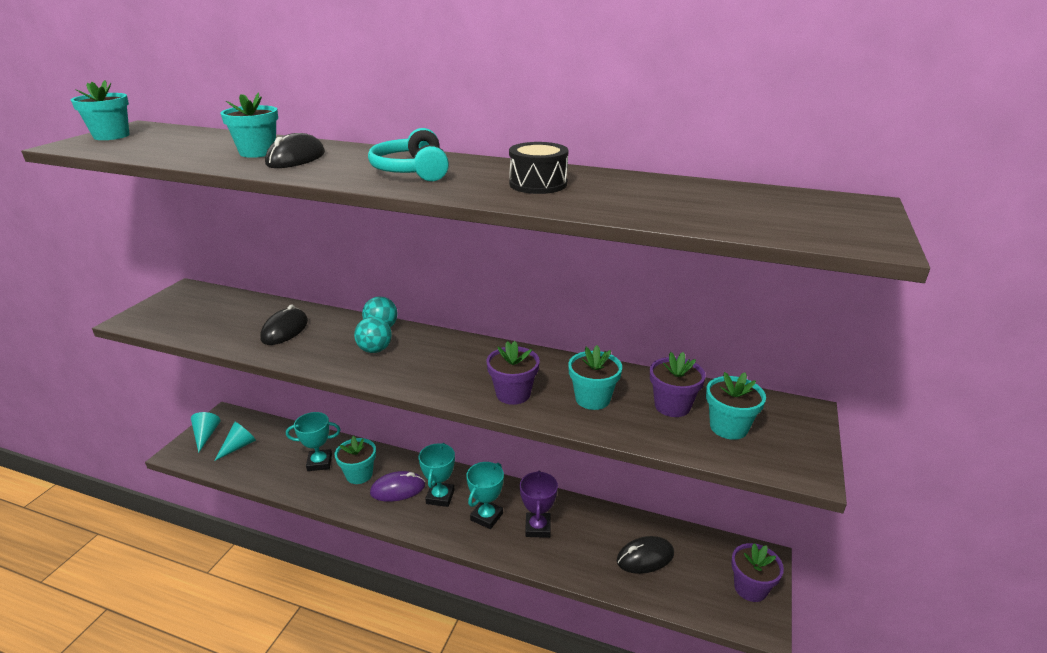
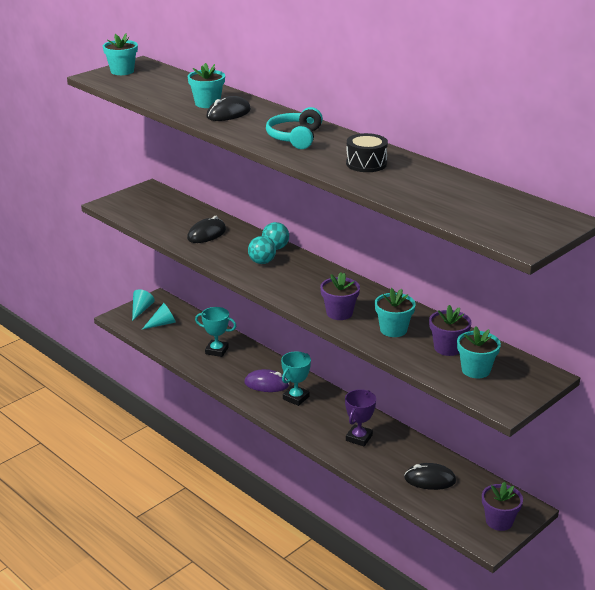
camera: 25 degrees right, 0 degrees up
(359, 474) = (242, 366): turquoise flower pot -> none
(486, 517) = (324, 420): turquoise trophy -> none

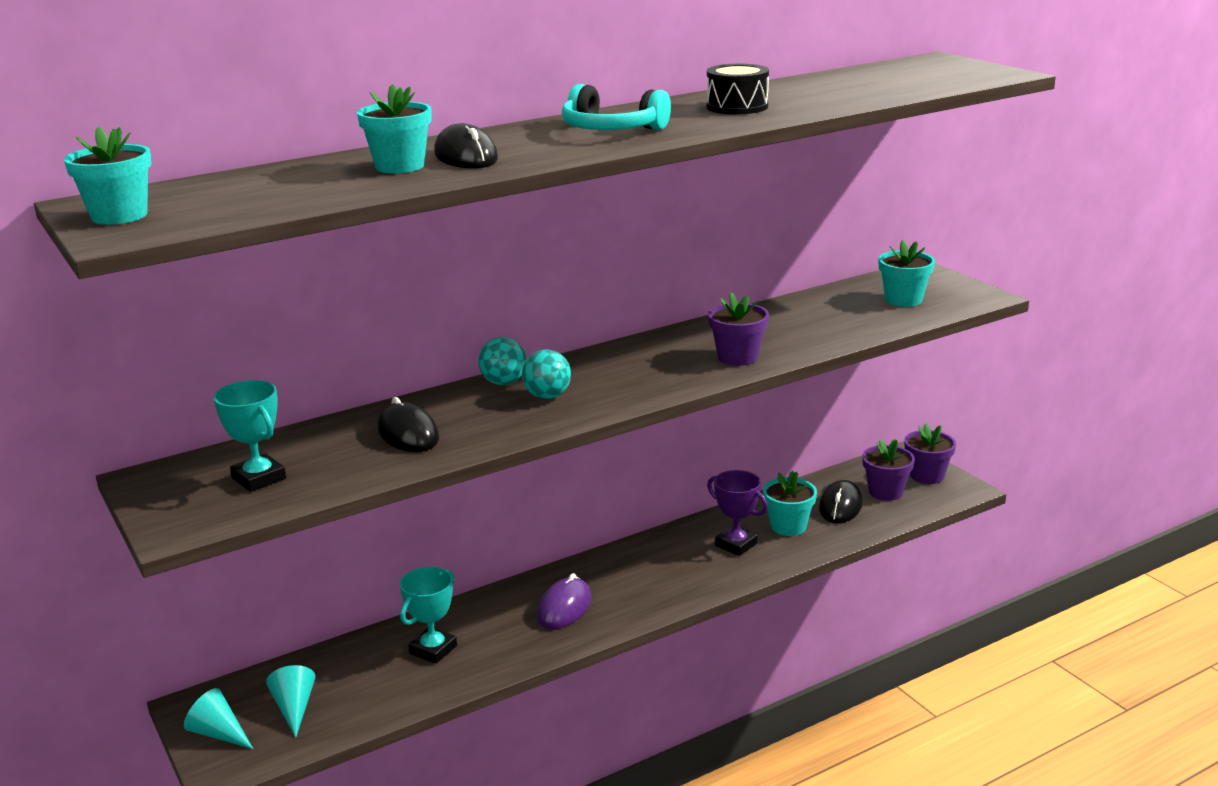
camera: 75 degrees left, 5 degrees down
(296, 398) = (615, 584): turquoise trophy -> turquoise trophy (259, 478)
(393, 330) = (795, 330): turquoise flower pot -> turquoise flower pot (788, 526)
(447, 348) = (849, 307): purple flower pot -> purple flower pot (885, 492)

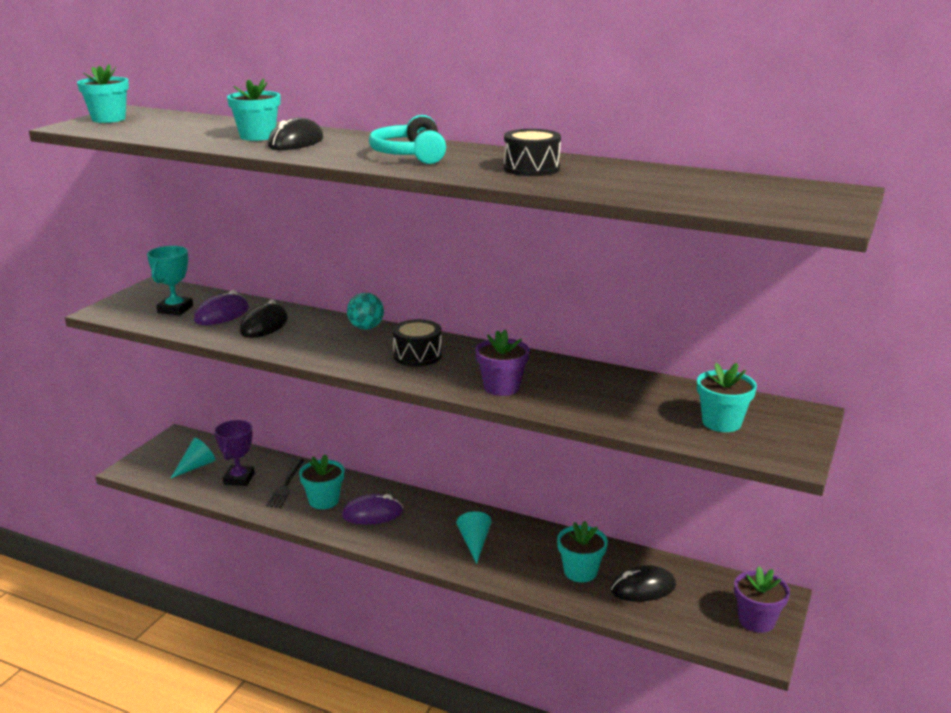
camera: 55 degrees right, 0 degrees up
(218, 733) = (159, 454): turquoise cone -> turquoise cone (474, 543)
(330, 452) = (222, 315): none -> purple mouse
(433, 649) = (286, 485): turquoise trophy -> black fork
(499, 632) = (324, 500): none -> turquoise flower pot
(547, 396) = (359, 346): turquoise ball -> none
(614, 375) = (417, 355): none -> black drum
(736, 544) = (526, 556): purple trophy -> purple trophy (239, 479)
(885, 492) = (697, 605): purple flower pot -> none

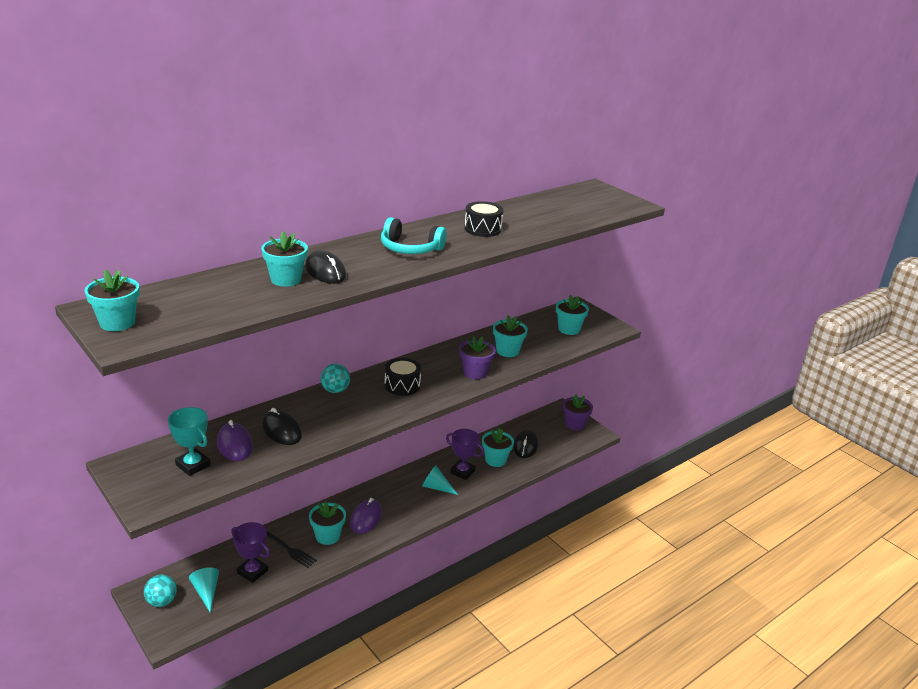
camera: 65 degrees left, 5 degrees up
(171, 450) = (162, 601): none -> turquoise ball
(526, 553) = (462, 472): none -> purple trophy
(587, 394) = (507, 351): none -> turquoise flower pot

